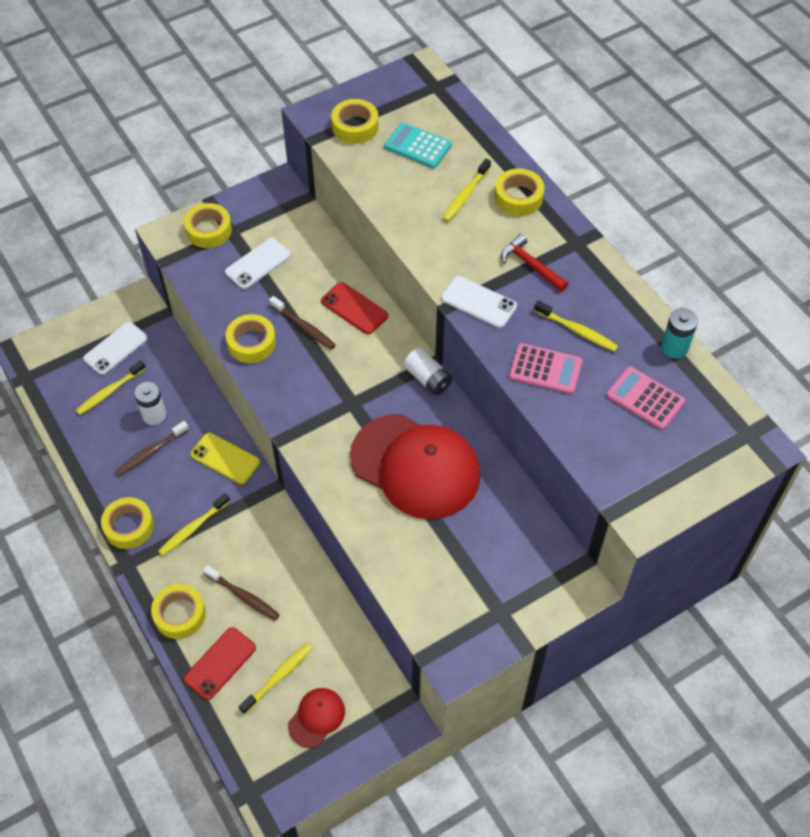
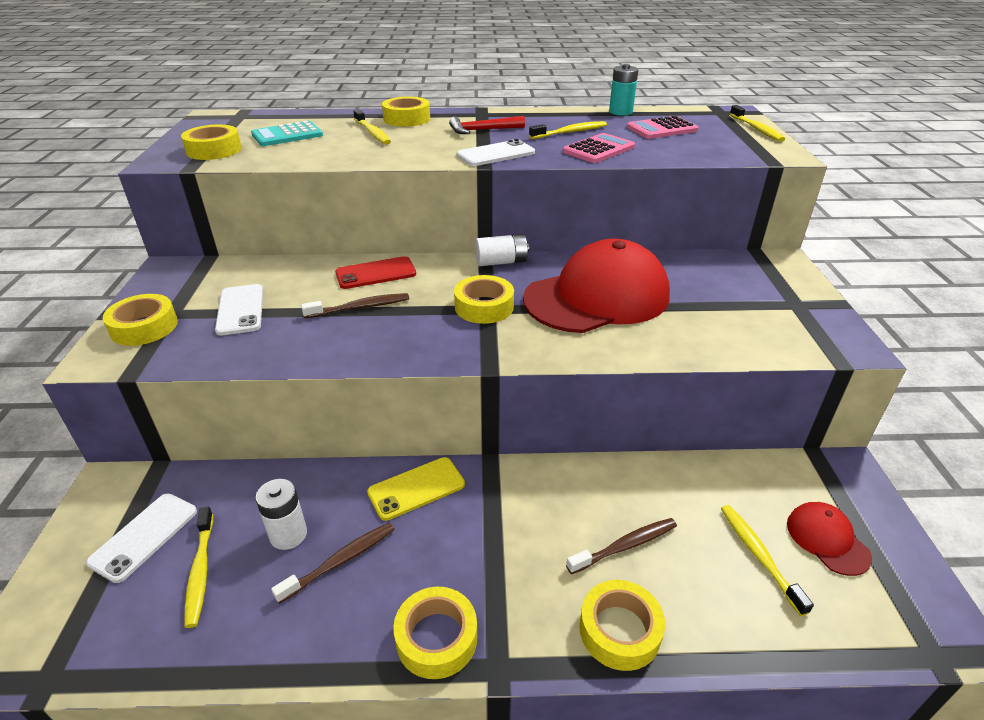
camera: 60 degrees left, 20 degrees down
(116, 348) = (144, 536): white phone -> white phone turned 45 degrees clockwise
(151, 452) = (340, 561): brown toothbrush -> brown toothbrush turned 120 degrees counterclockwise
(193, 528) = (492, 560): yellow toothbrush -> yellow toothbrush (756, 129)
(220, 663) = (718, 611): red phone -> none
(251, 343) = (336, 347): yellow tape -> yellow tape (484, 307)

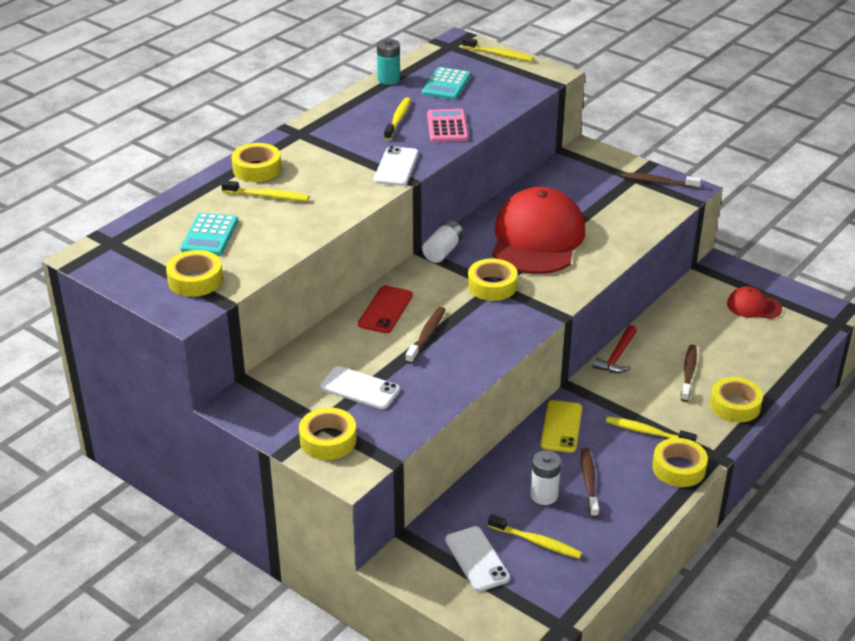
camera: 50 degrees left, 0 degrees up
(482, 130) = (338, 150): red hammer -> red hammer (617, 356)
(662, 129) = (446, 84): pink calculator -> turquoise calculator
(759, 556) = (740, 334): yellow toothbrush -> yellow toothbrush (647, 432)
(821, 321) = (658, 182): none -> brown toothbrush

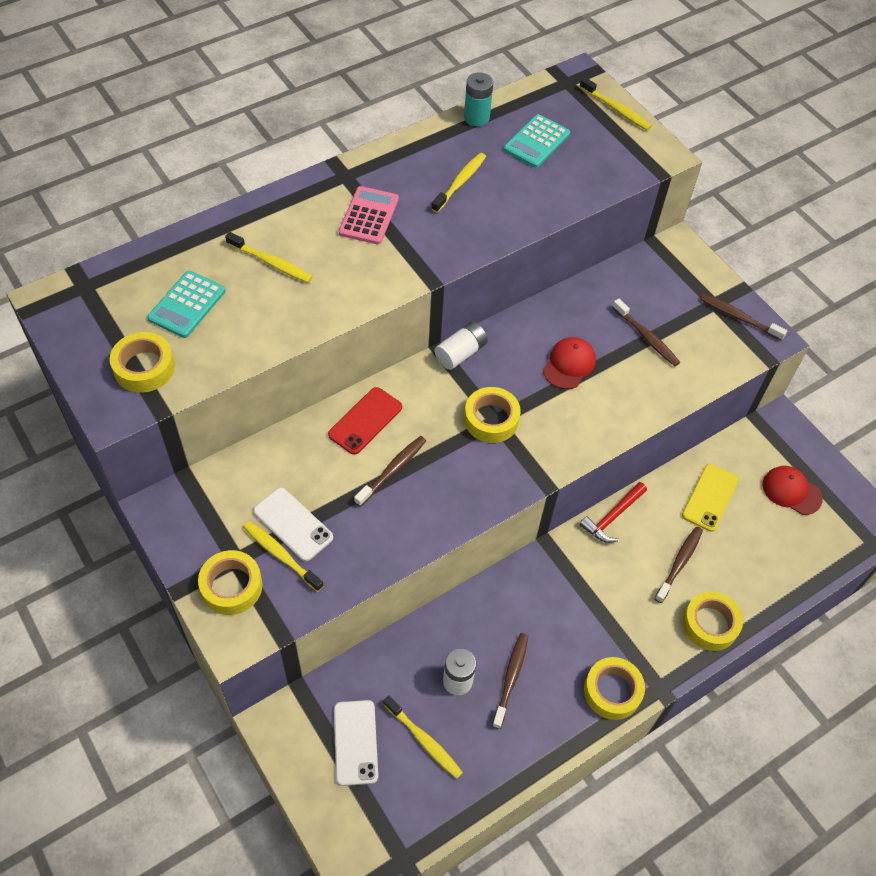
camera: 15 degrees right, 20 degrees up
(257, 169) = (278, 218): yellow tape -> none
(396, 167) = (426, 256): white phone -> none
(447, 126) = (509, 208): pink calculator -> pink calculator (369, 216)
(537, 238) = (569, 364): red cap -> red cap, size x0.45
(561, 427) = (514, 595): yellow phone -> yellow phone (710, 497)
(591, 209) = (646, 337): none -> brown toothbrush
(647, 432) = (600, 631): yellow toothbrush -> yellow toothbrush (281, 555)

